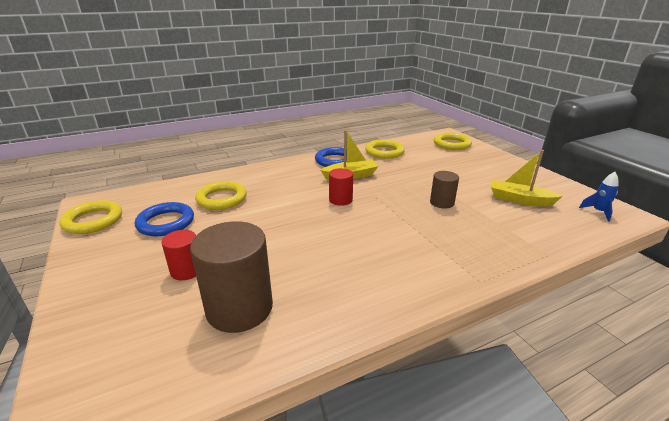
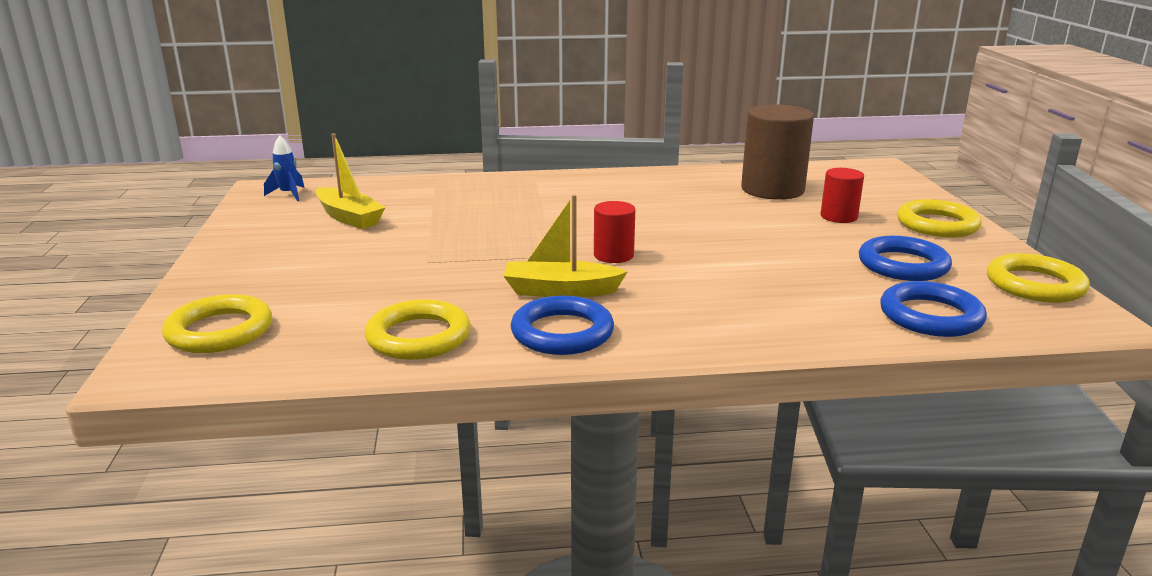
camera: 160 degrees left, 5 degrees down
(174, 191) = (930, 316): none -> blue ring
(222, 199) = (824, 287): yellow ring -> yellow ring (937, 224)
(442, 202) = (464, 230): brown cylinder -> none

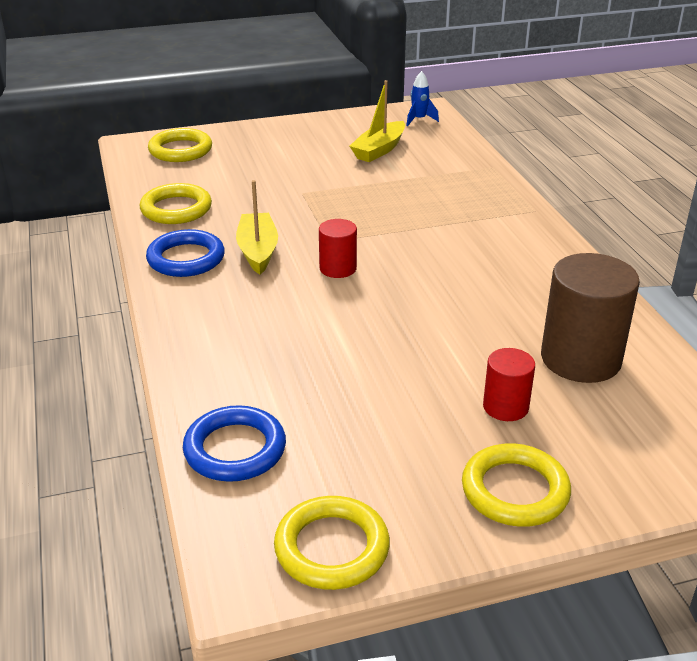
camera: 80 degrees right, 10 degrees up
(903, 265) = (364, 444): blue ring -> none

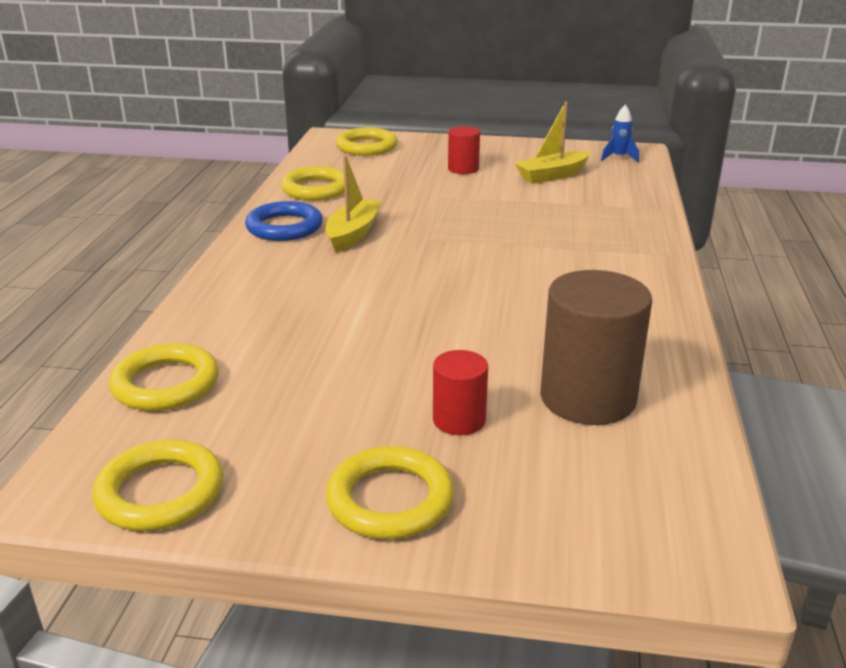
camera: 25 degrees right, 5 degrees down
(235, 449) = (166, 384): blue ring -> yellow ring
(338, 268) = (412, 262): red cylinder -> red cylinder (463, 169)

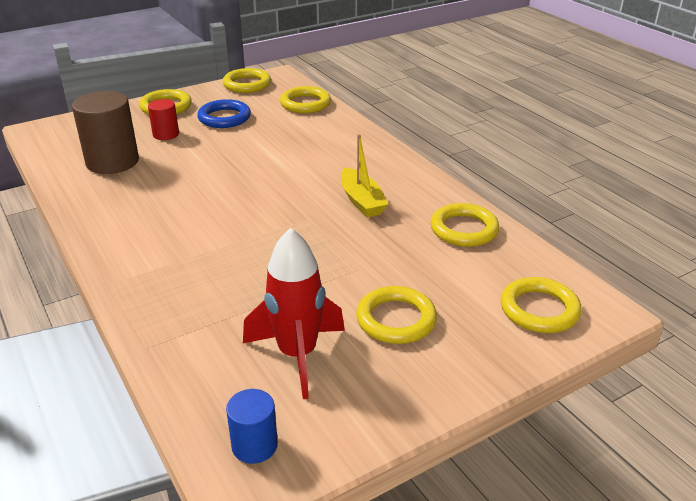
camera: 140 degrees right, 5 degrees up
(284, 227) = (413, 187): blue ring -> blue ring (224, 118)
(463, 169) = (396, 319): red cylinder -> yellow ring
(552, 175) = (297, 355): yellow boat -> red rocket
(619, 158) = (254, 445): blue rocket -> blue cylinder

